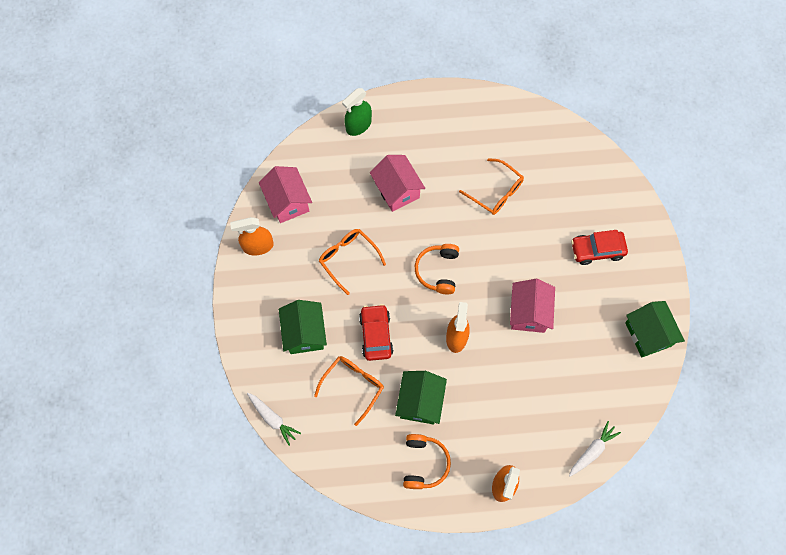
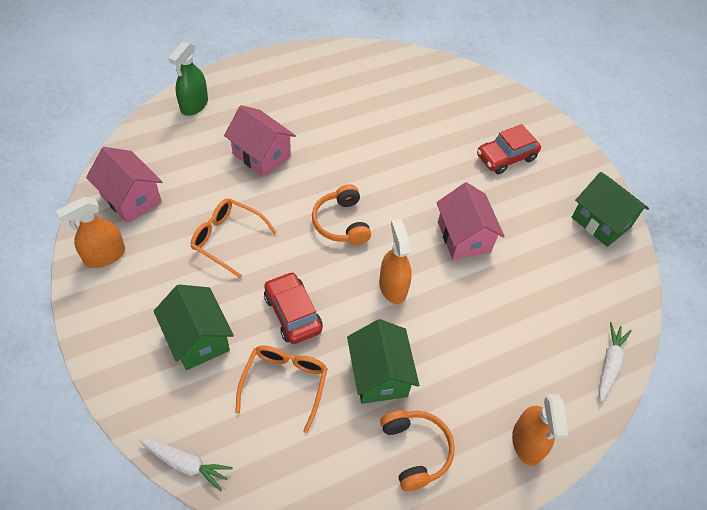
camera: 25 degrees left, 15 degrees down
(496, 192) = (373, 131): orange glasses -> none

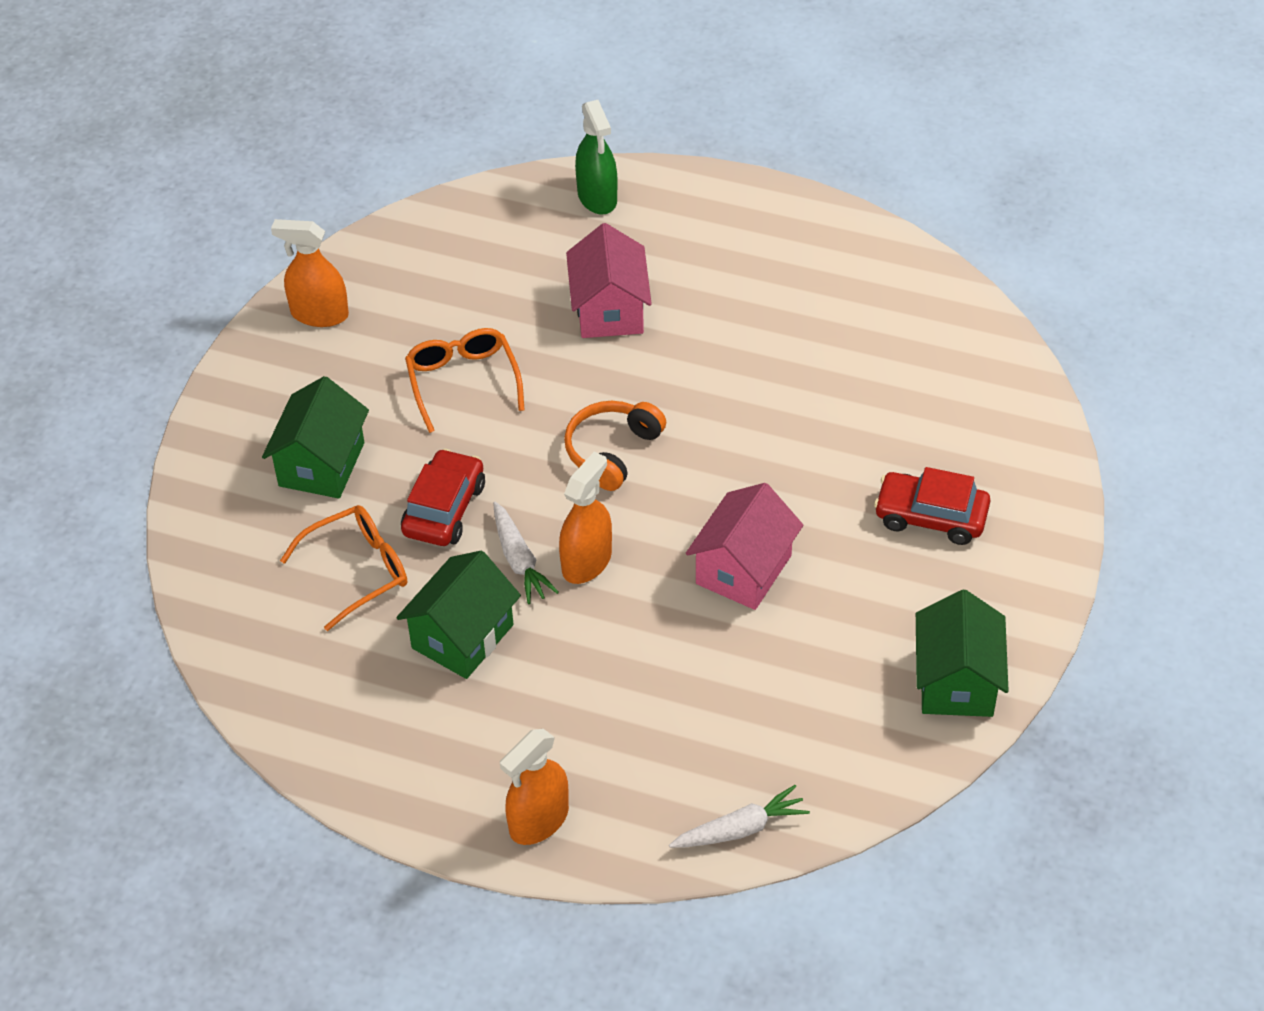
camera: 50 degrees right, 5 degrees down
(131, 198) = (408, 268): pink house -> none
(185, 463) = (190, 570): white carrot -> white carrot (519, 560)
(194, 105) = (597, 197): green spray bottle -> green spray bottle turned 90 degrees counterclockwise
(415, 450) = (413, 733): orange headphones -> none

